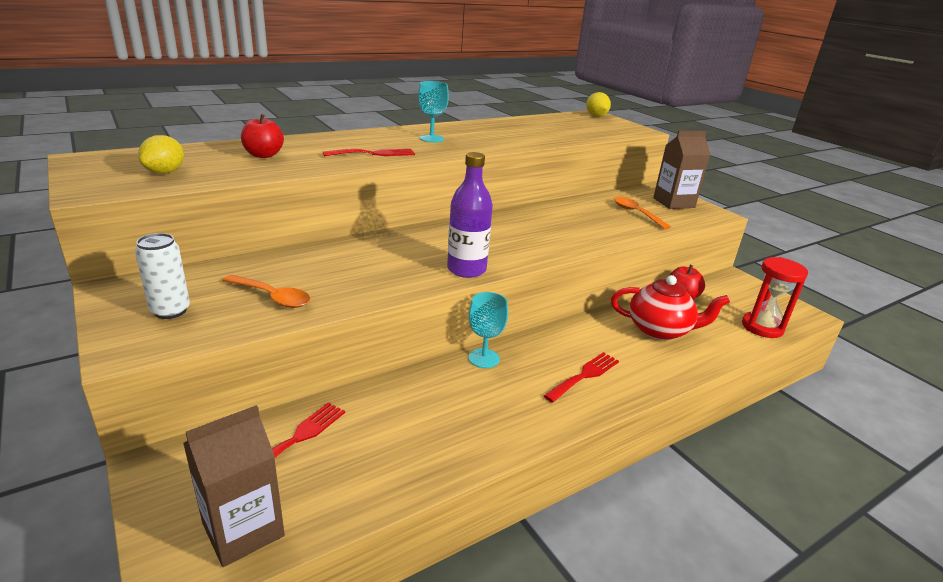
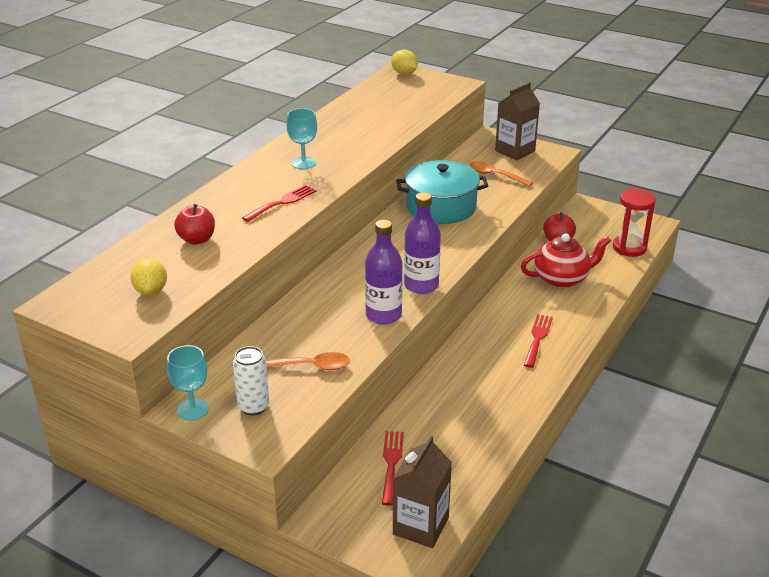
camera: 25 degrees left, 5 degrees up
(398, 280) = (383, 315): none -> purple bottle
(484, 358) = (459, 353): turquoise goblet -> turquoise goblet (193, 409)
(556, 220) = (441, 207): none -> turquoise pot

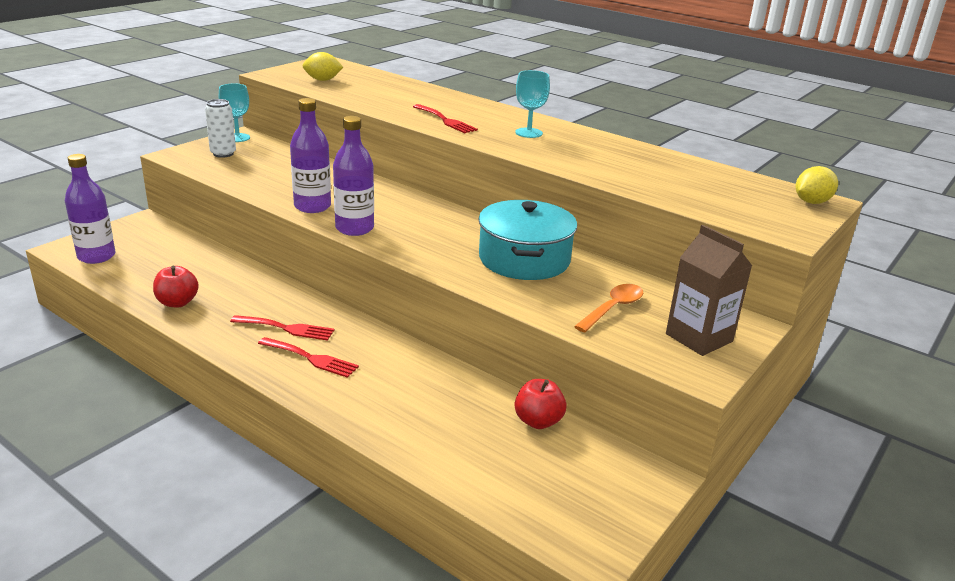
camera: 95 degrees right, 5 degrees down
(197, 240) = (392, 93): red apple -> red apple (177, 302)
(311, 366) = (257, 174): orange spoon -> none
(391, 463) = (178, 253): red fork -> red fork (287, 328)
(420, 526) = (96, 256): brown carton -> purple bottle
(562, 279) = (435, 404): red teapot -> none
(629, 248) = (509, 496): red hourglass -> none

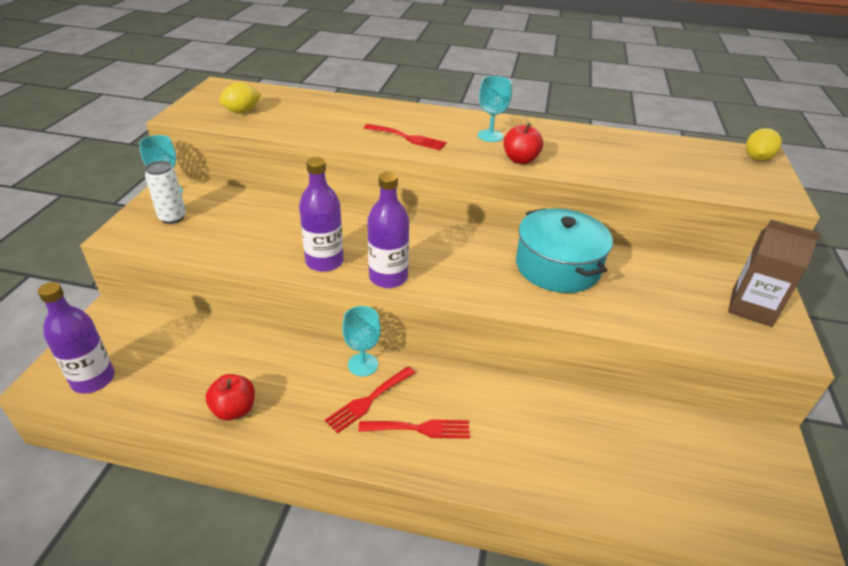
camera: 25 degrees left, 10 degrees up
(287, 328) = (368, 401): red fork -> red fork turned 150 degrees clockwise
(307, 305) = (363, 364): none -> turquoise goblet
(538, 421) = (651, 420): red apple -> red apple (520, 160)
(613, 308) = (669, 299): orange spoon -> none

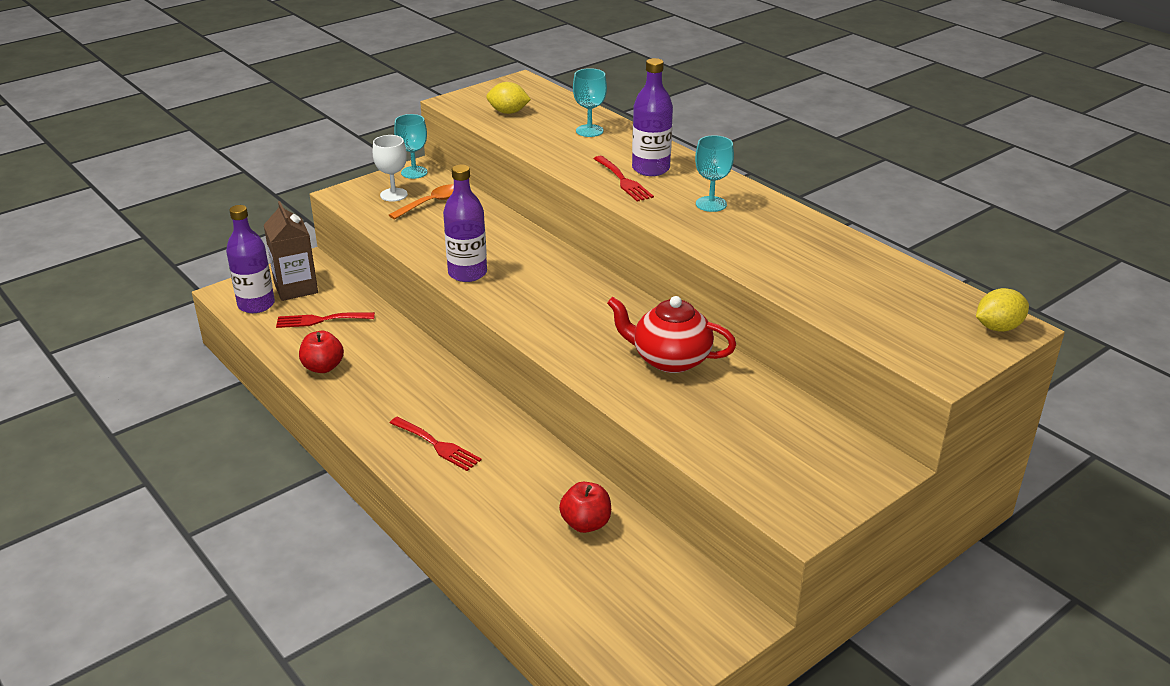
camera: 40 degrees right, 5 degrees down
(172, 217) = (393, 195): white can -> white goblet
(217, 213) = (431, 203): none -> orange spoon
(363, 364) = (449, 382): turquoise goblet -> turquoise goblet (589, 131)
(368, 401) = (422, 408): red fork -> red fork (320, 320)
(388, 277) = (502, 305): purple bottle -> purple bottle (650, 169)
(520, 160) = (703, 236): red apple -> red apple (586, 523)
(557, 266) = (669, 359): turquoise pot -> red teapot
(751, 308) = (819, 477): brown carton -> brown carton (296, 288)

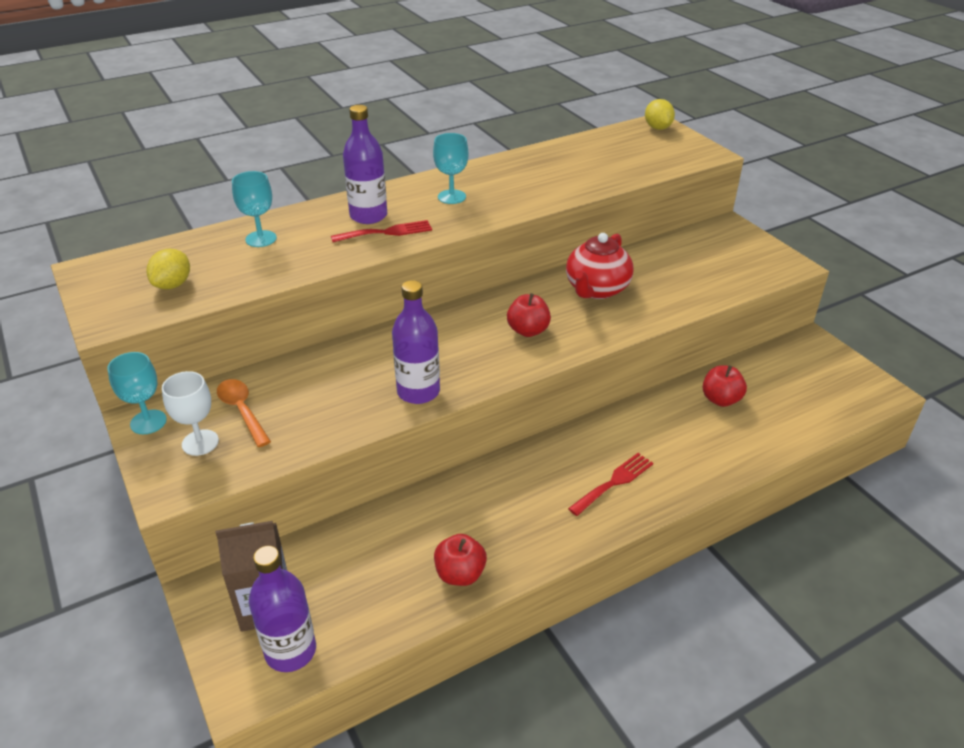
camera: 80 degrees left, 5 degrees up
(320, 320) = (356, 577): red fork -> none
(576, 321) = (528, 331): none -> red apple

